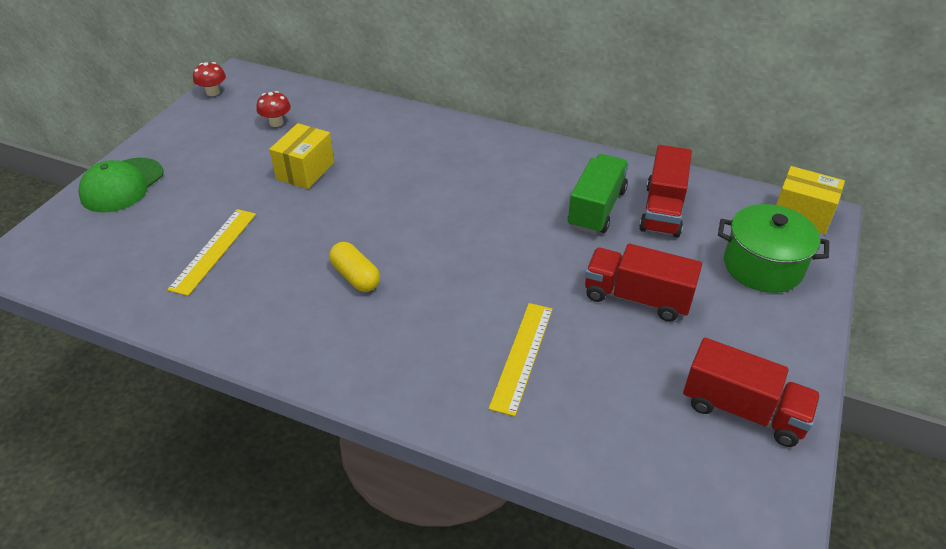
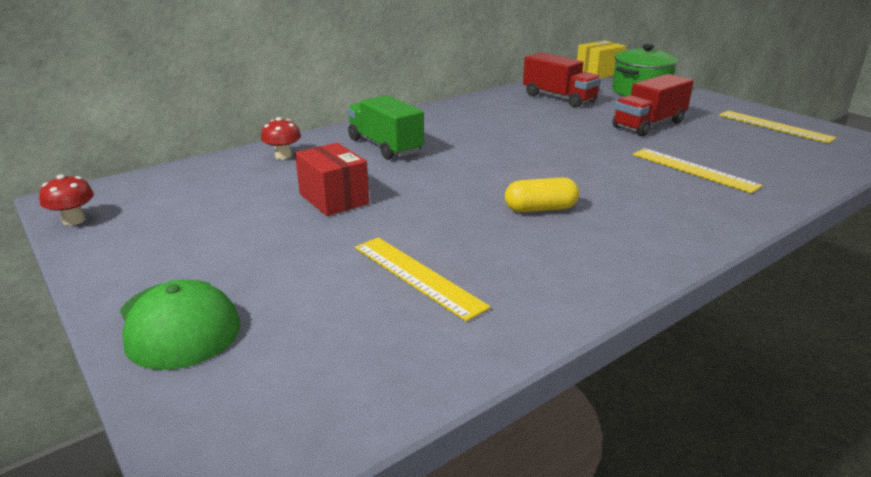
camera: 60 degrees left, 15 degrees down
(276, 122) = (216, 196): red mushroom -> red mushroom (283, 156)
(305, 171) = (334, 199): yellow box -> red box
(596, 208) = (537, 112): green truck -> green truck (385, 146)
(743, 410) = (774, 126): red truck -> yellow ruler

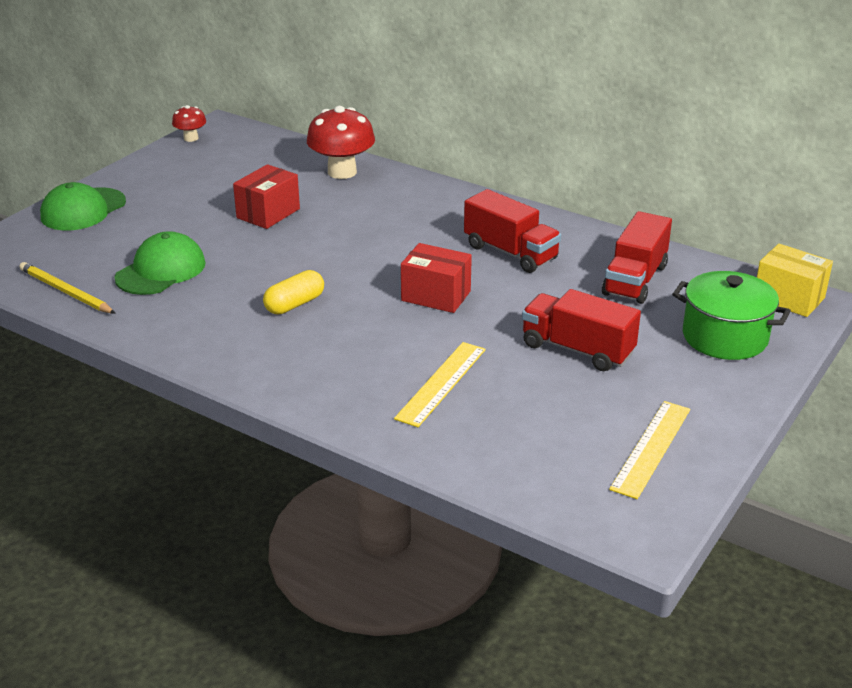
camera: 70 degrees right, 5 degrees up
(283, 156) = (342, 172): red mushroom -> red mushroom, size x1.90
(385, 146) = (395, 209): green truck -> none
(417, 276) = (161, 270): yellow ruler -> green cap
(428, 359) = (66, 292): none -> yellow pencil
(496, 121) = (510, 252): none -> red truck
(540, 209) = (295, 304): yellow capsule -> yellow capsule turned 75 degrees clockwise
(552, 153) = (436, 296): none -> red box

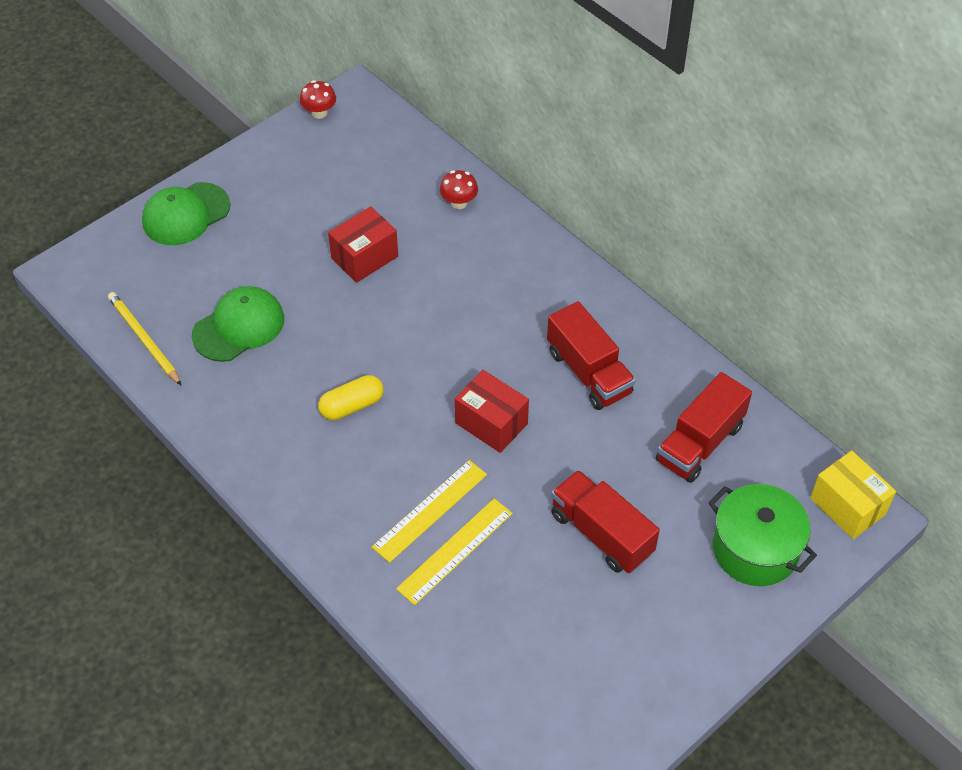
camera: 15 degrees right, 20 degrees up
(342, 172) = (459, 203): red mushroom -> red mushroom, size x0.53
(651, 448) = (619, 685): yellow ruler -> yellow ruler (430, 510)

